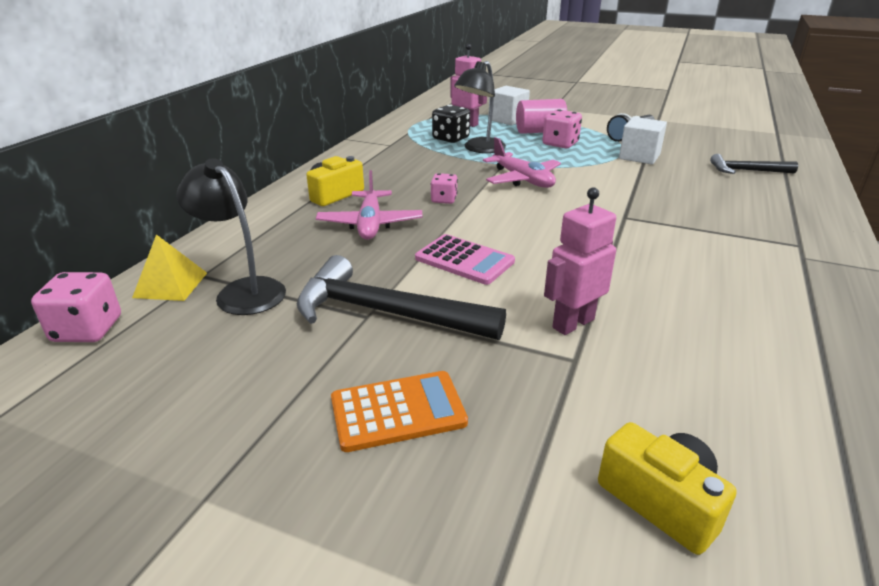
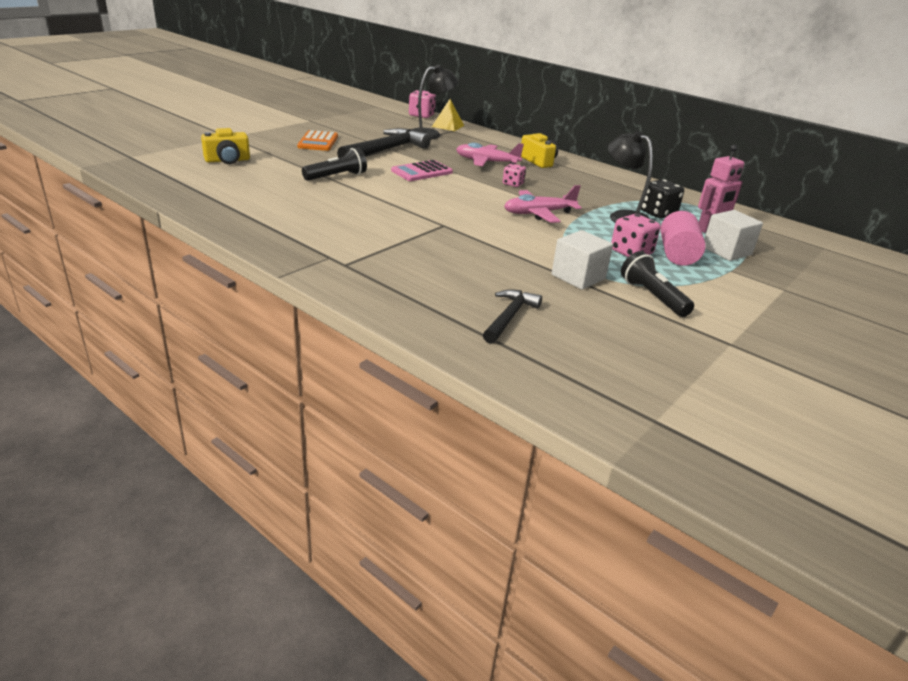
camera: 105 degrees right, 0 degrees up
(572, 323) = (337, 176): pink robot -> black flashlight

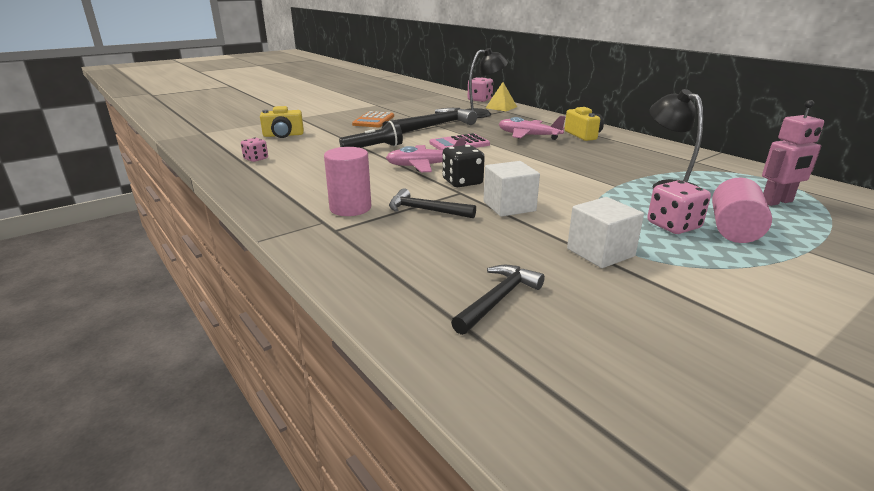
camera: 15 degrees right, 5 degrees down
(348, 243) = (350, 208): none -> pink cylinder
(419, 243) = (425, 210): none -> black hammer
(513, 184) = (549, 155): pink dice -> pink dice (256, 159)
(539, 213) = (570, 183): pink plane -> pink plane (425, 166)
(652, 296) = (696, 281): black flashlight -> none
(658, 213) = (711, 184): black dice -> black dice (462, 182)
(726, 251) = (801, 227): white cube -> white cube (509, 206)

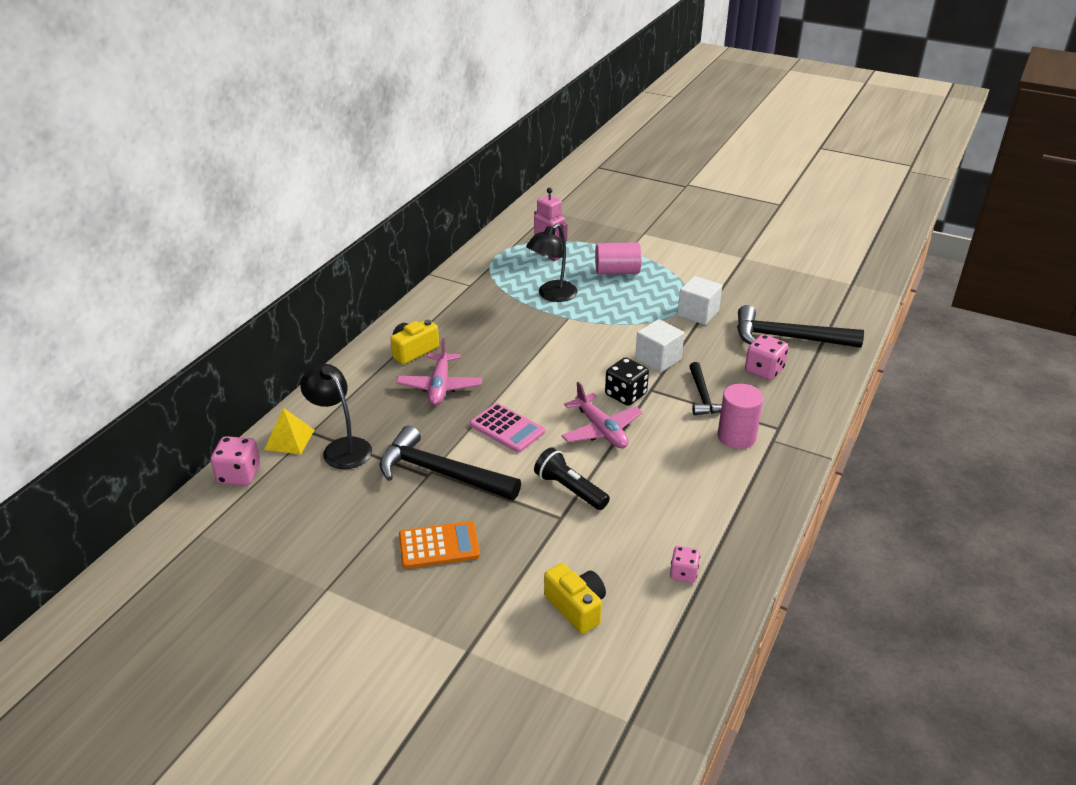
camera: 115 degrees left, 10 degrees up
(498, 299) = (787, 338): black hammer -> black hammer, size x1.73
(673, 226) = (630, 291): pink dice -> pink dice (764, 370)

